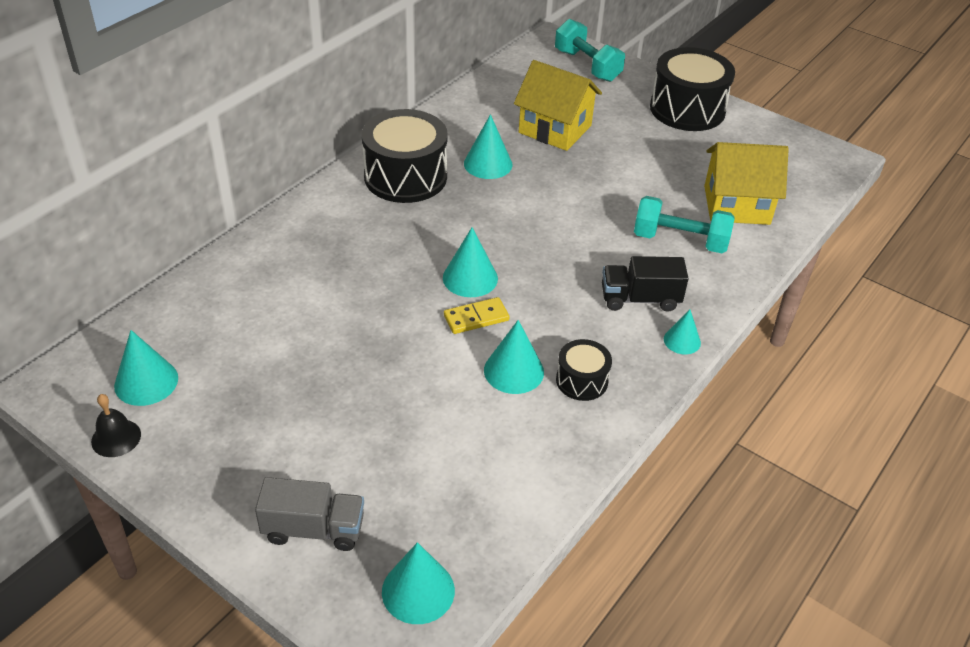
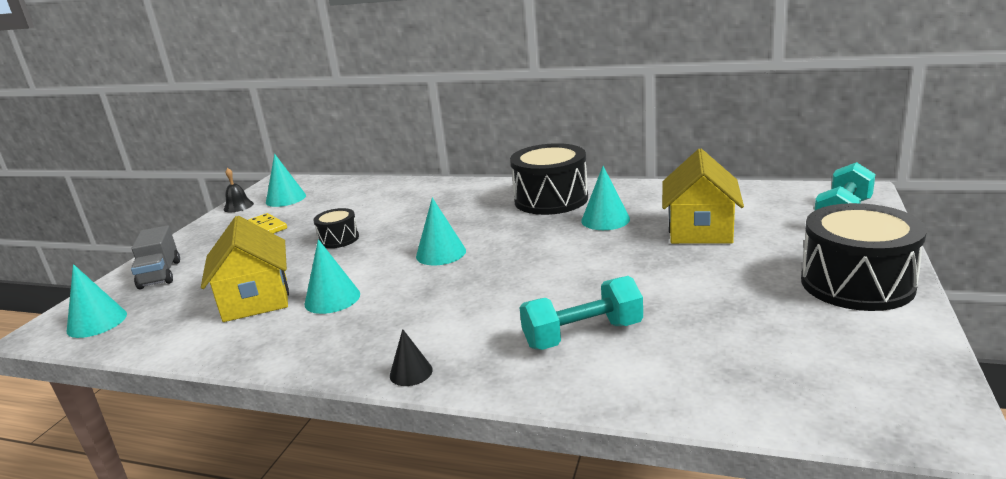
camera: 75 degrees right, 20 degrees down
(476, 318) = (391, 268): yellow domino -> yellow domino (267, 226)
(581, 380) = (330, 331): black drum -> black drum (339, 239)
(640, 299) = (464, 334): black truck -> none
(680, 241) = (583, 335): turquoise dumbbell -> turquoise dumbbell turned 75 degrees clockwise
(682, 340) = (411, 372): turquoise cone -> black cone
(736, 205) = (695, 357): yellow house -> yellow house (256, 300)

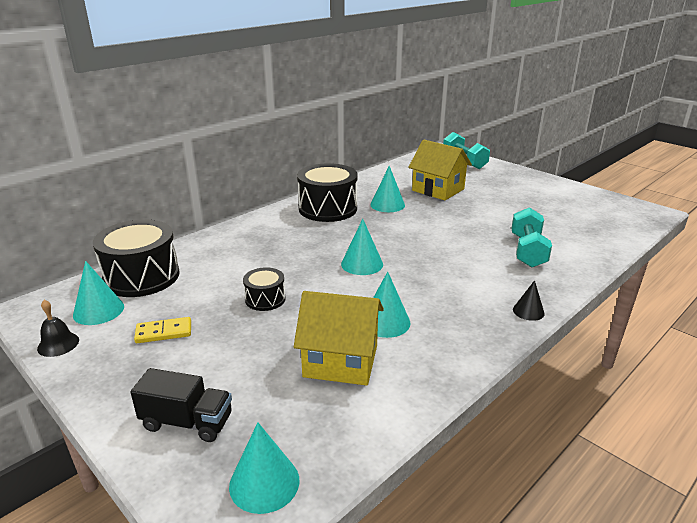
camera: 65 degrees left, 5 degrees up
(160, 274) = (187, 422): grey truck -> black truck
(856, 283) = (534, 183): black drum -> black drum (142, 277)

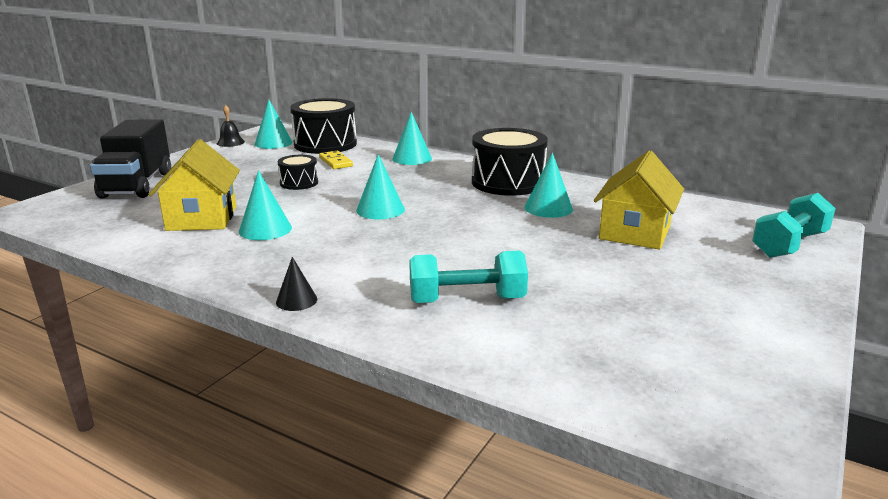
camera: 75 degrees right, 5 degrees down
(164, 332) = (245, 162): yellow domino -> yellow domino (335, 162)
(187, 422) = (137, 185): black truck -> black truck, size x1.57
(264, 483) = (67, 212): turquoise cone -> turquoise cone (412, 158)

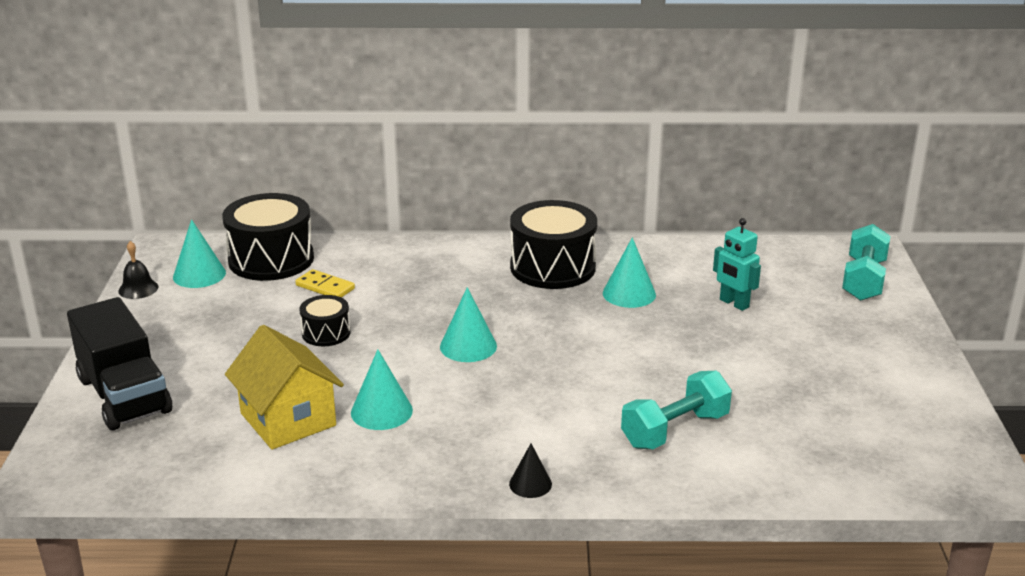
camera: 30 degrees left, 5 degrees up
(412, 158) = (407, 257): turquoise cone -> none
(634, 233) = (734, 303): yellow house -> turquoise robot

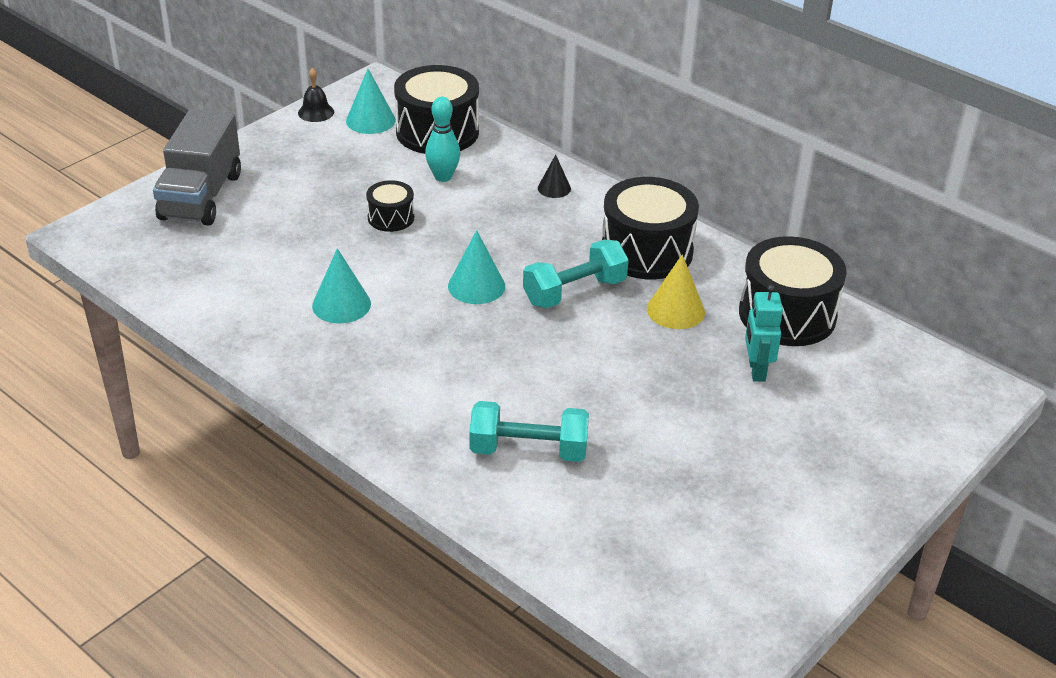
camera: 40 degrees right, 10 degrees up
(124, 395) = (201, 196): black truck -> grey truck
(288, 419) = (274, 274): yellow house -> none
(325, 287) = (443, 177): yellow domino -> turquoise bowling pin
(530, 484) = (360, 424): black cone -> black cone (554, 188)
(629, 294) = (675, 310): turquoise cone -> yellow cone
(699, 262) = (787, 314): none -> black drum
(863, 280) = (925, 417): turquoise dumbbell -> turquoise dumbbell (574, 292)

